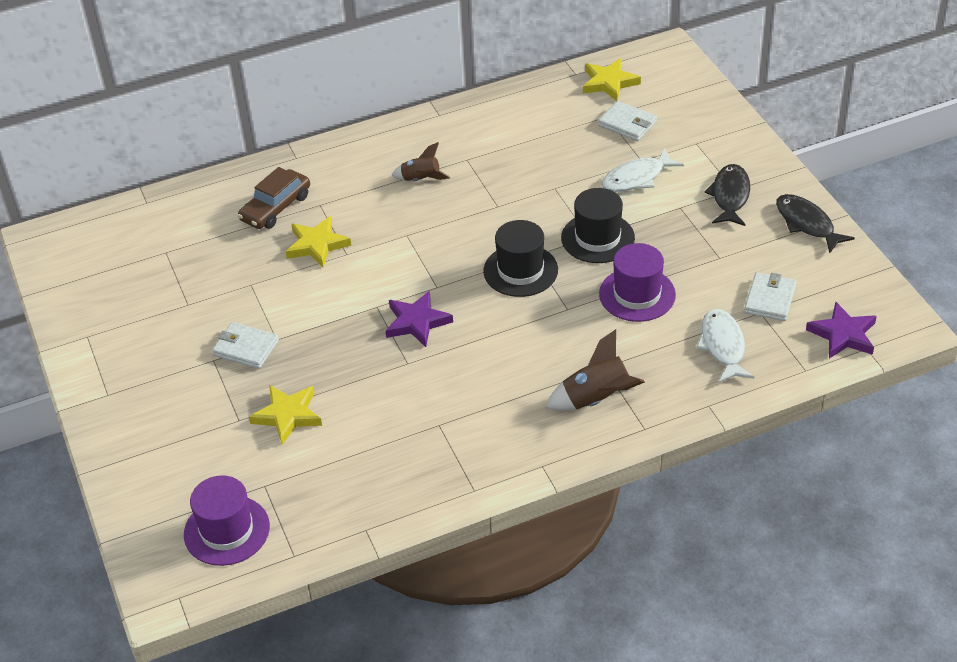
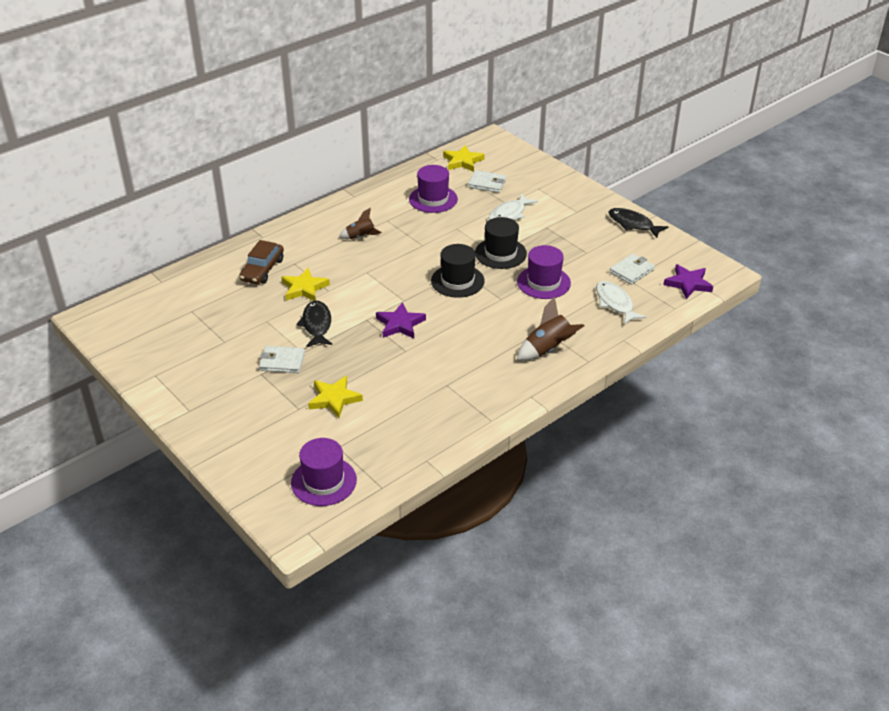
camera: 20 degrees left, 5 degrees down
(542, 137) = (433, 199): none -> purple hat
(730, 196) = (575, 216): black fish -> black fish (316, 325)
(770, 299) = (631, 271): white wallet -> white wallet turned 45 degrees clockwise

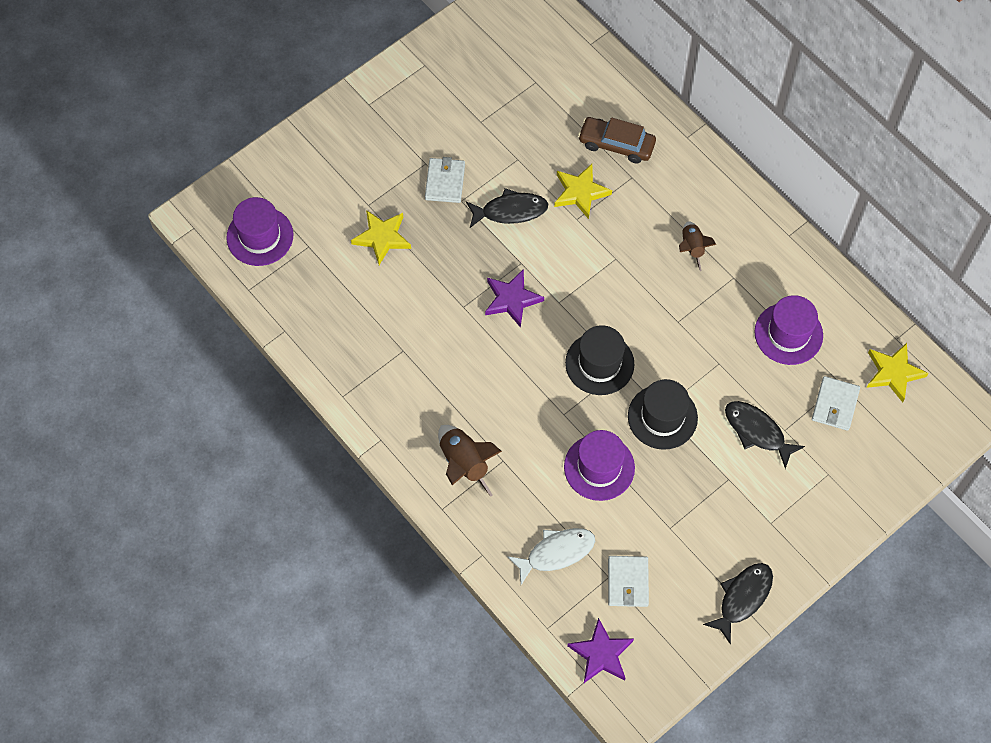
camera: 90 degrees right, 25 degrees up
(509, 214) = (757, 431): white fish -> black fish
(631, 271) = (627, 582): white wallet -> white wallet turned 45 degrees clockwise

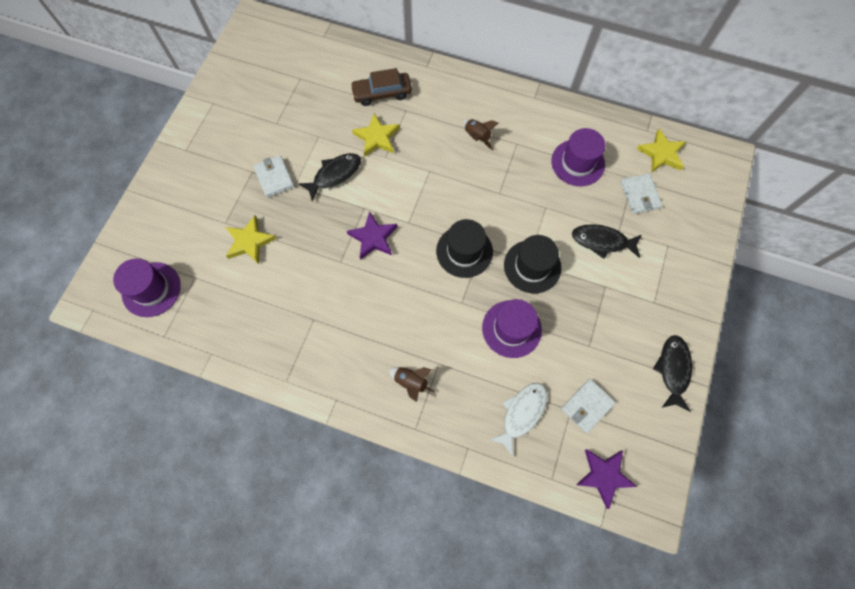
camera: 30 degrees left, 5 degrees up
(464, 463) = (411, 382): brown rocket -> brown rocket, size x0.66
(627, 582) = (587, 406): white wallet -> white wallet turned 75 degrees clockwise

